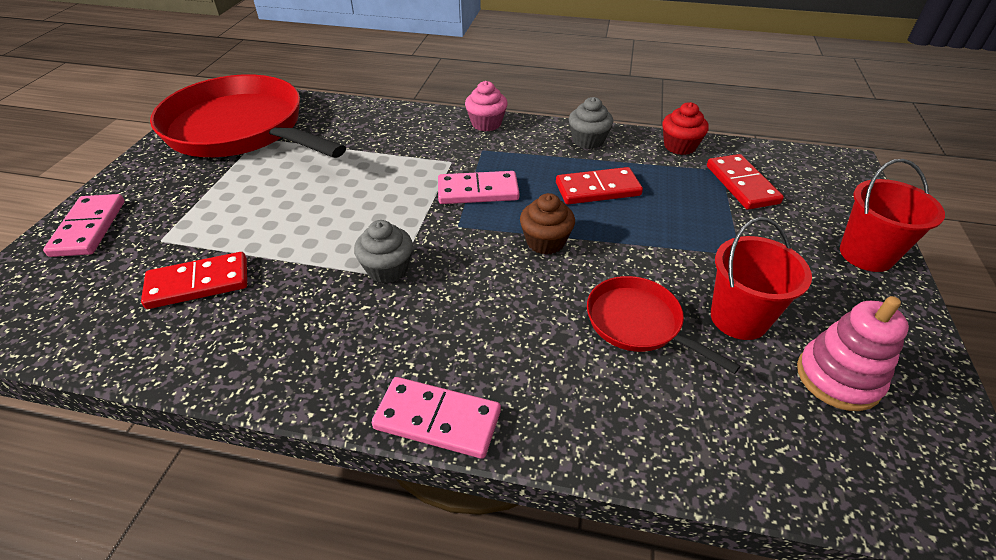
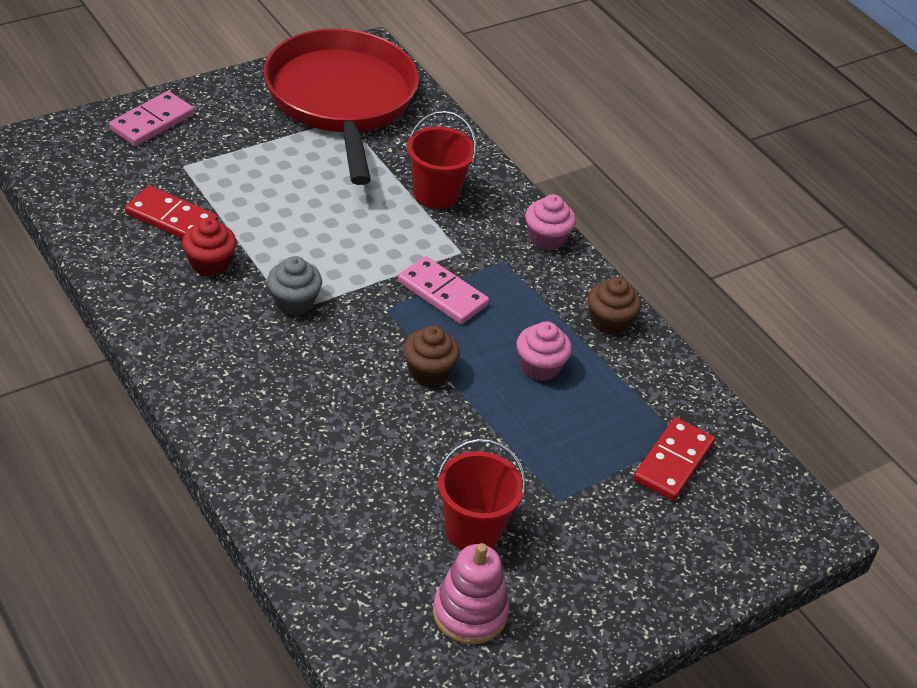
camera: 40 degrees right, 0 degrees up
(437, 419) = (198, 414): pink domino -> none
(588, 141) = (609, 321): grey cupcake -> brown cupcake
(597, 189) = (540, 366): red domino -> pink cupcake
(638, 323) = (399, 472): red pan -> none
(679, 146) = (685, 390): red cupcake -> red cupcake (209, 263)
(866, 254) = (663, 588): red bucket -> red bucket (436, 194)

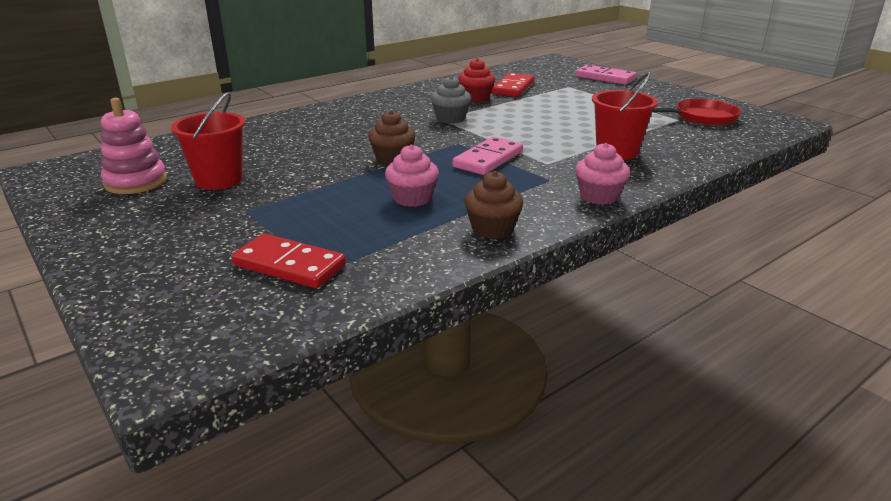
camera: 90 degrees right, 15 degrees down
(341, 100) = (702, 117): red pan -> red pan, size x0.46

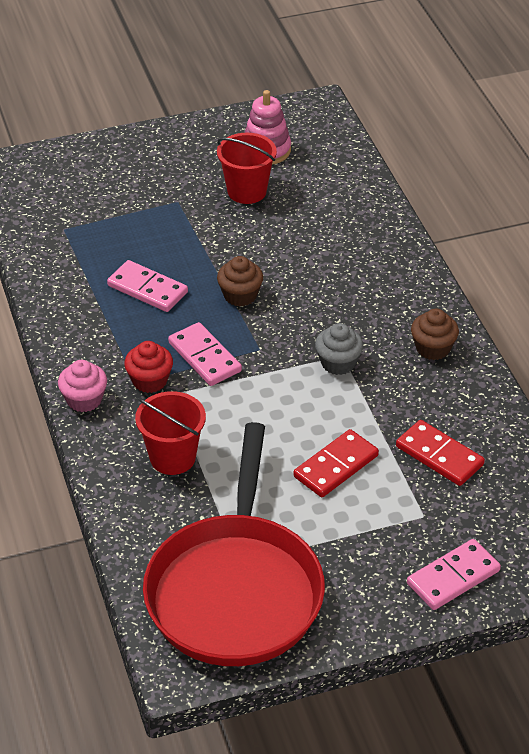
camera: 110 degrees right, 15 degrees up
(289, 265) = (80, 214): red domino -> red domino (336, 466)
(412, 198) = (147, 289): pink cupcake -> pink domino
(476, 98) = (408, 406): red cupcake -> red cupcake (149, 381)
(492, 229) = (68, 318): brown cupcake -> brown cupcake (433, 348)
(702, 117) = (235, 590): red pan -> red pan, size x2.15

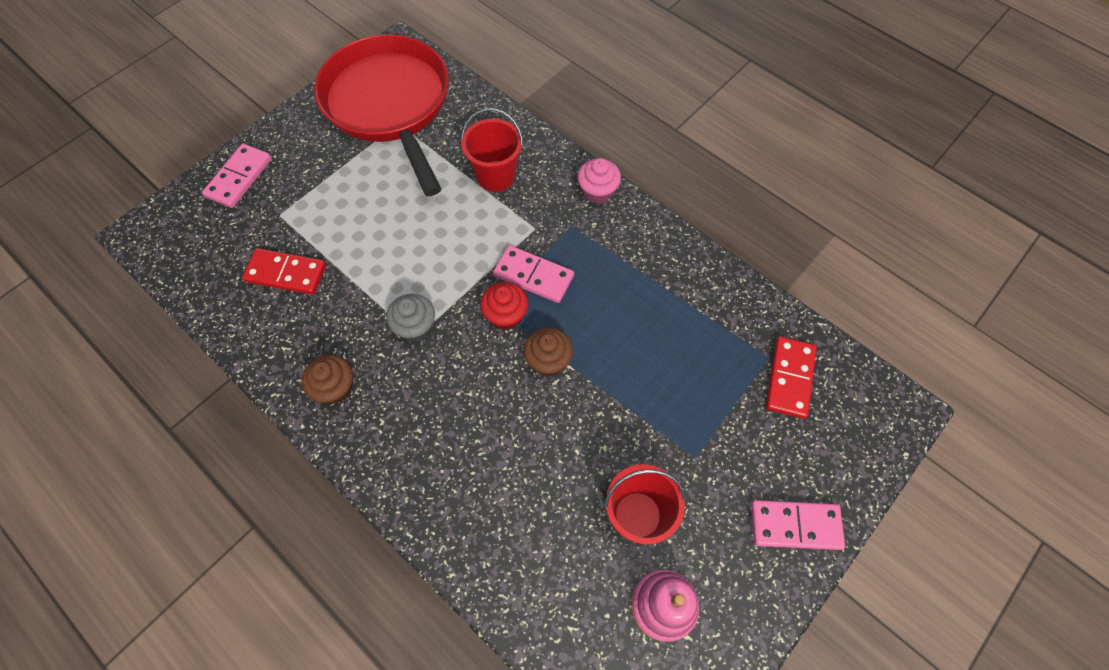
camera: 150 degrees right, 20 degrees up
(147, 289) = (635, 324): pink domino -> pink domino (795, 525)
(149, 381) = (561, 232): red cupcake -> red cupcake (506, 315)
(336, 466) = (367, 225): red domino -> red domino (790, 378)

